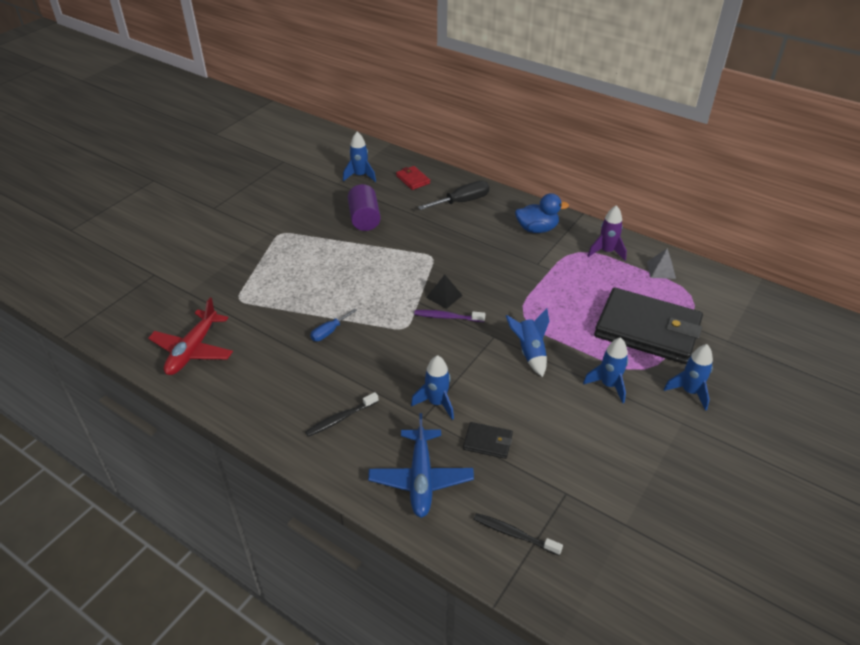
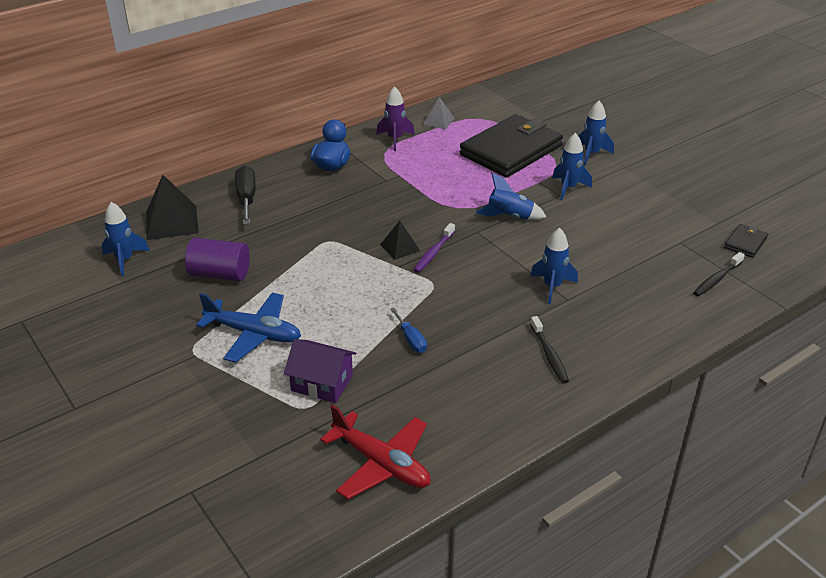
camera: 70 degrees left, 5 degrees down
(265, 300) = (322, 383): none -> purple house
(413, 179) = (172, 222): red wallet -> black pyramid
(421, 479) = (644, 317): blue plane -> blue plane (253, 334)
(488, 442) = (612, 268): black wallet -> black wallet (745, 243)

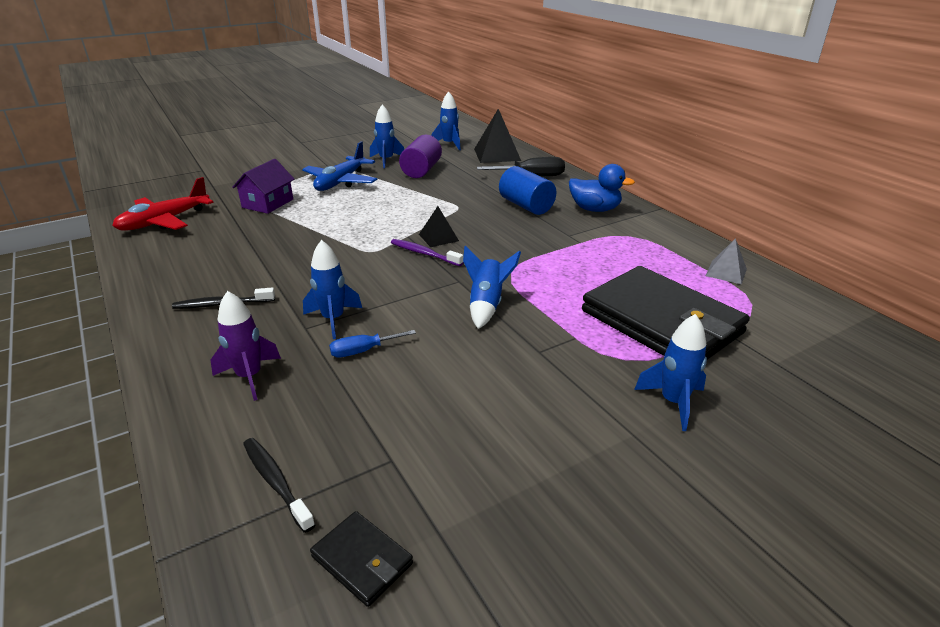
camera: 95 degrees right, 5 degrees down
(325, 201) = (526, 206): none -> blue cylinder
(395, 139) = (664, 242): purple rocket -> purple rocket (249, 377)
(411, 339) = (295, 237): blue screwdriver -> blue screwdriver (363, 351)
(568, 188) = (559, 362): blue rocket -> blue rocket (386, 160)

